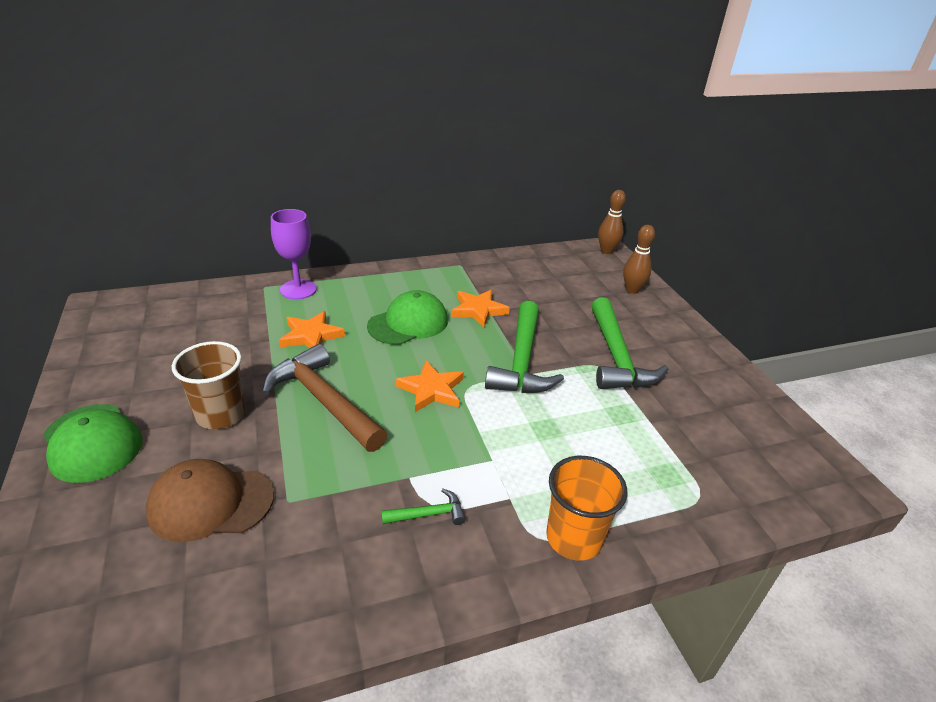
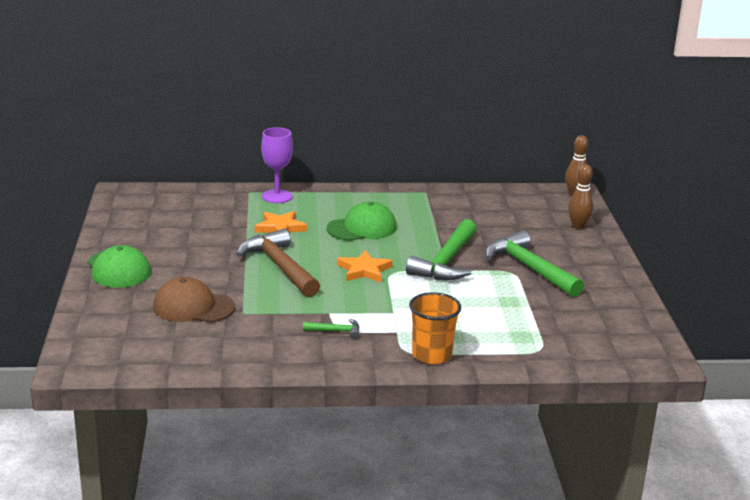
camera: 15 degrees right, 10 degrees down
(221, 414) = (205, 265): brown cup -> none
(478, 310) = (426, 226): orange star -> none
(616, 356) = (530, 268): green hammer -> green hammer turned 135 degrees clockwise

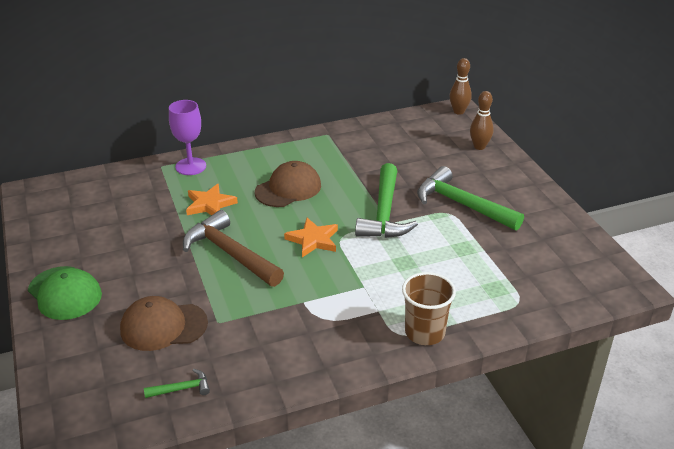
camera: 15 degrees left, 10 degrees up
(335, 331) = (320, 324): green hammer -> green hammer (181, 389)
(362, 228) = (288, 188): green cap -> brown cap
(432, 355) = (425, 332): orange cup -> brown cup

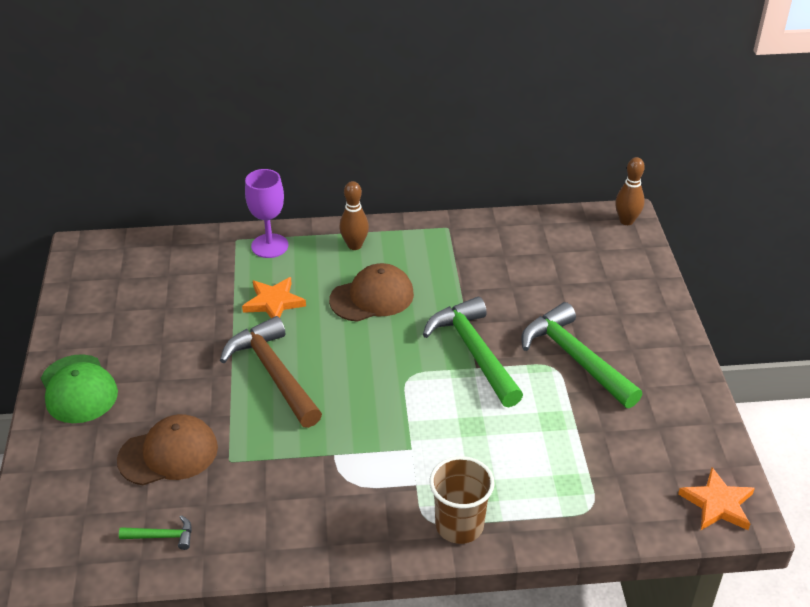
camera: 15 degrees right, 5 degrees up
(163, 326) = (168, 453): brown cap -> brown cap turned 150 degrees clockwise
(313, 240) = (375, 374): orange star -> orange star (717, 504)
(384, 213) = (474, 352): green hammer -> green hammer turned 135 degrees clockwise
(479, 147) = (632, 278): brown bowling pin -> brown bowling pin (354, 245)

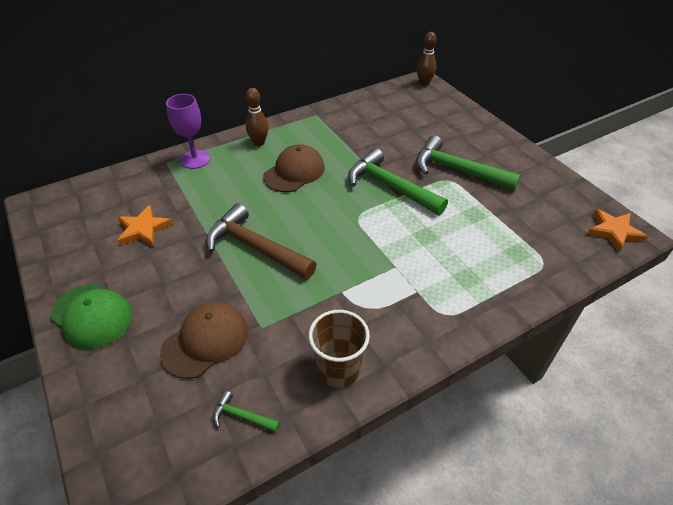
camera: 25 degrees left, 5 degrees up
(162, 536) = (242, 416): green hammer -> green hammer turned 135 degrees counterclockwise
(273, 302) = (223, 197): orange star -> orange star (143, 229)
(459, 525) = (469, 310): brown cup -> brown cup (338, 369)

